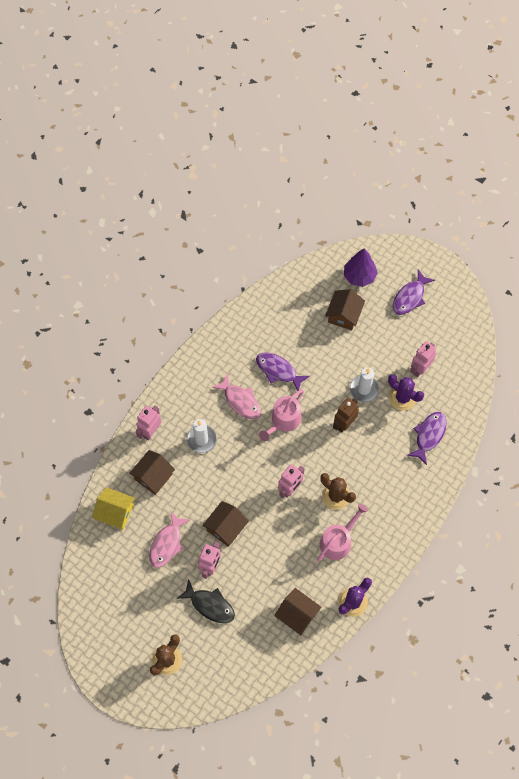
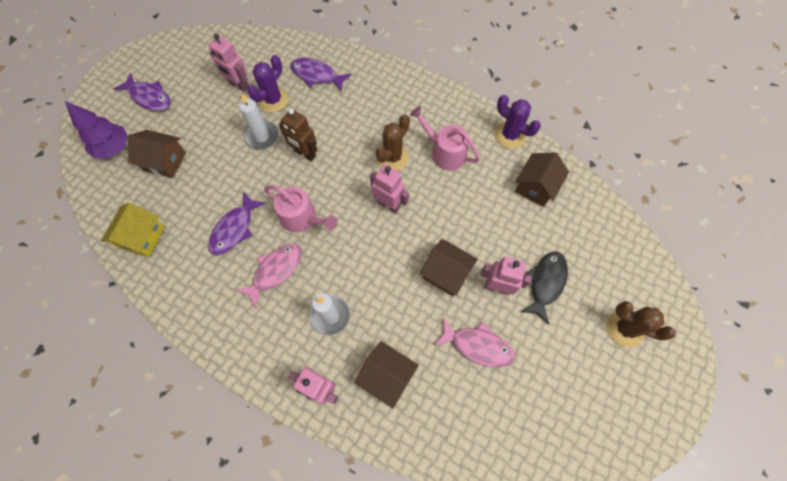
camera: 95 degrees left, 0 degrees up
(115, 512) = (444, 425): yellow house -> yellow house (142, 237)

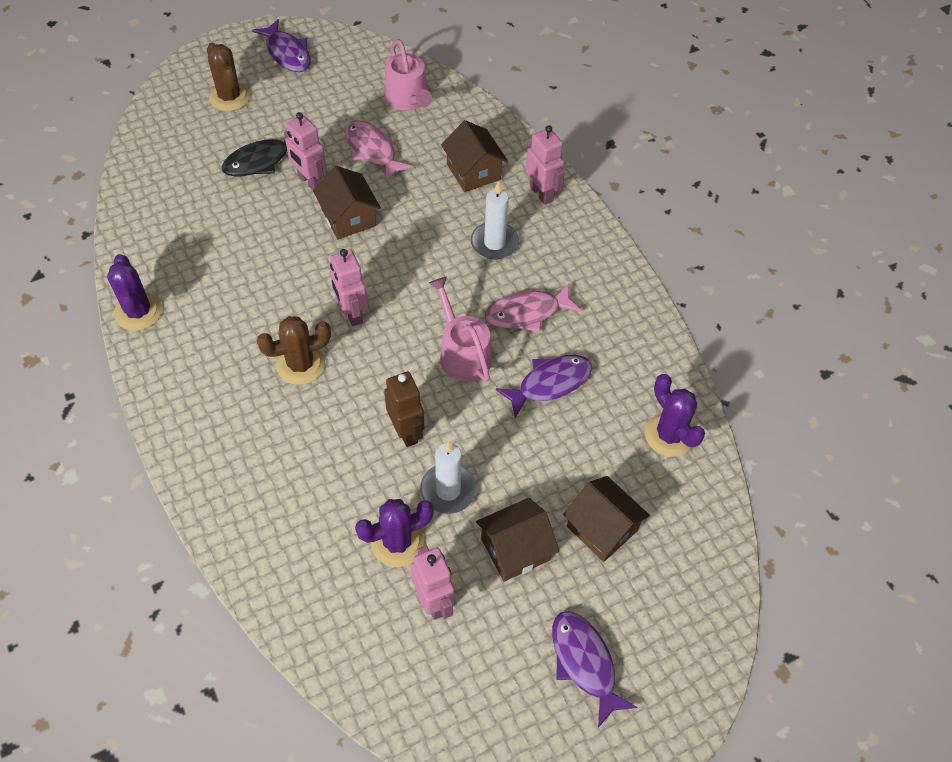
camera: 150 degrees left, 10 degrees down
(114, 148) = (669, 594): purple tree -> none
(142, 237) = (669, 435): yellow house -> purple cactus
(317, 75) = (306, 548): purple fish -> purple fish (287, 53)
(444, 152) = (234, 335): pink watering can -> pink watering can (408, 99)
(535, 187) = (174, 242): brown house -> brown house (515, 549)

